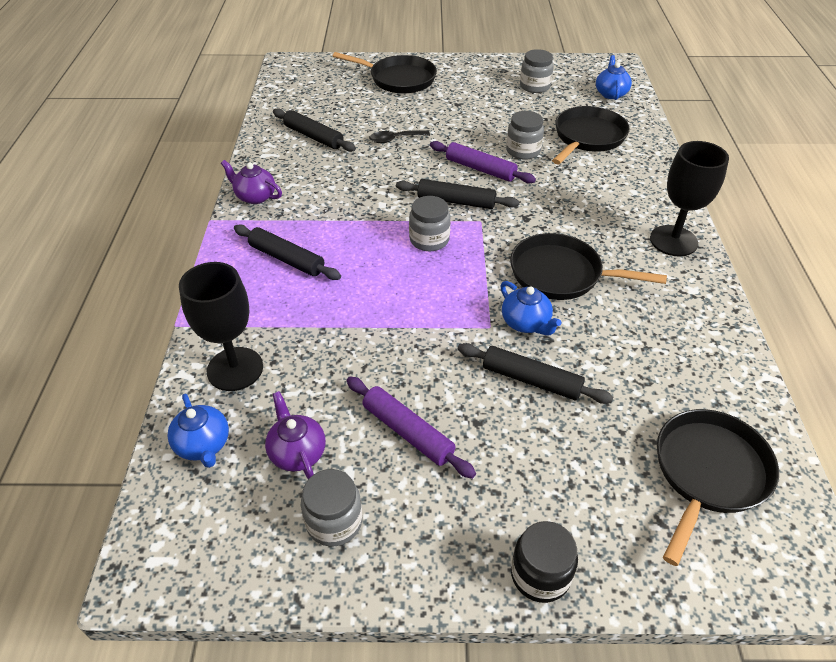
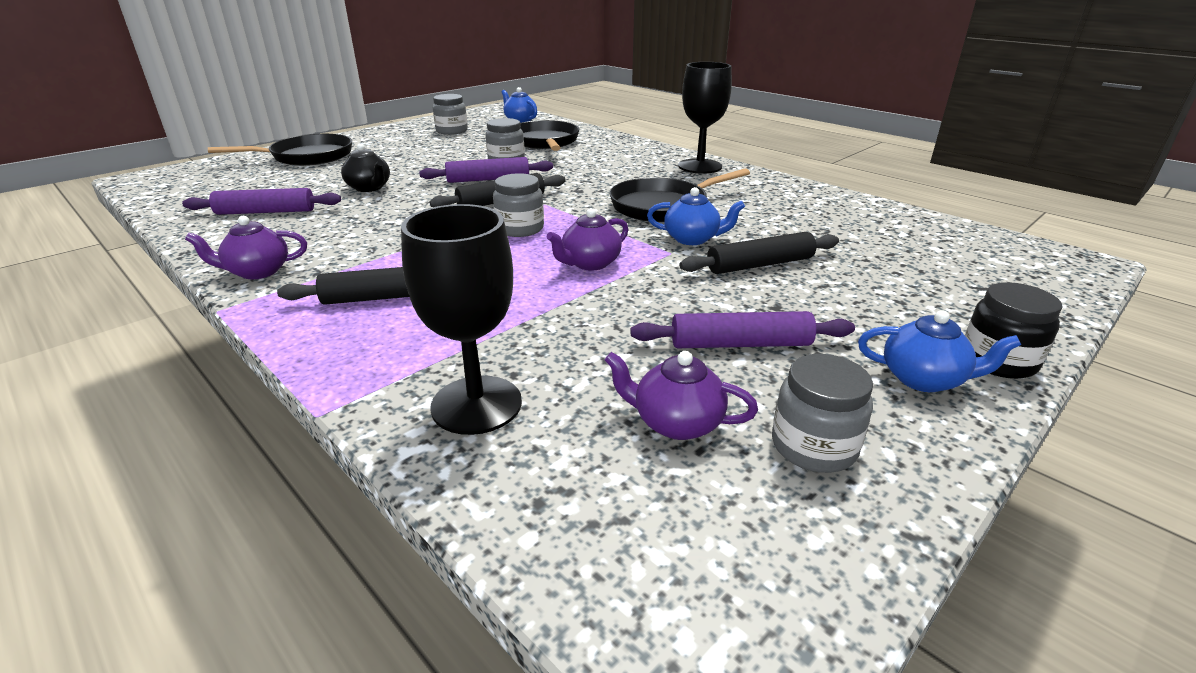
camera: 45 degrees left, 15 degrees down
(203, 445) = (558, 492): blue teapot -> blue teapot (923, 379)
(313, 137) = (266, 212): black rolling pin -> purple rolling pin
(394, 139) = (369, 188): black spoon -> black teapot
(424, 302) = (590, 263): none -> purple teapot
(708, 473) = (945, 251): black pan -> none

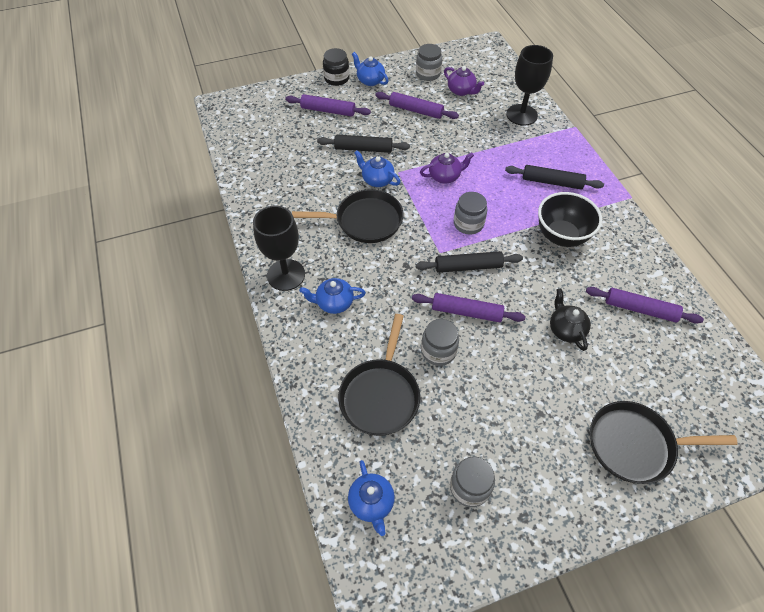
camera: 155 degrees left, 25 degrees up
(257, 272) = (622, 226): purple teapot -> none
(370, 244) = (561, 236): none -> black bowl
(631, 163) = (334, 303): none -> blue teapot
(902, 298) = (328, 111): none -> purple rolling pin

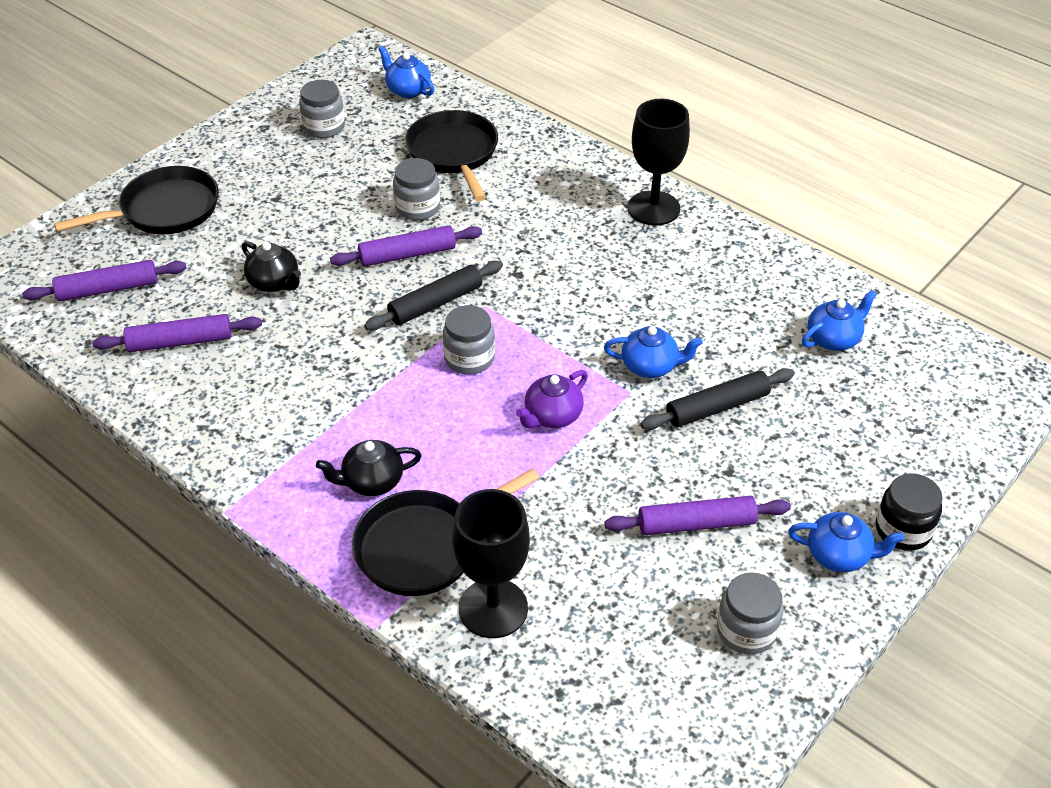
camera: 150 degrees right, 10 degrees down
(328, 111) = (843, 451): purple rolling pin -> purple rolling pin (108, 289)
(334, 303) = (571, 205): blue teapot -> blue teapot (833, 339)
(364, 221) = (616, 303): black pan -> black pan (424, 546)
(461, 91) = (647, 615): purple teapot -> none
(552, 182) = (372, 481): black rolling pin -> black teapot
(561, 236) = (322, 396): black bowl -> none

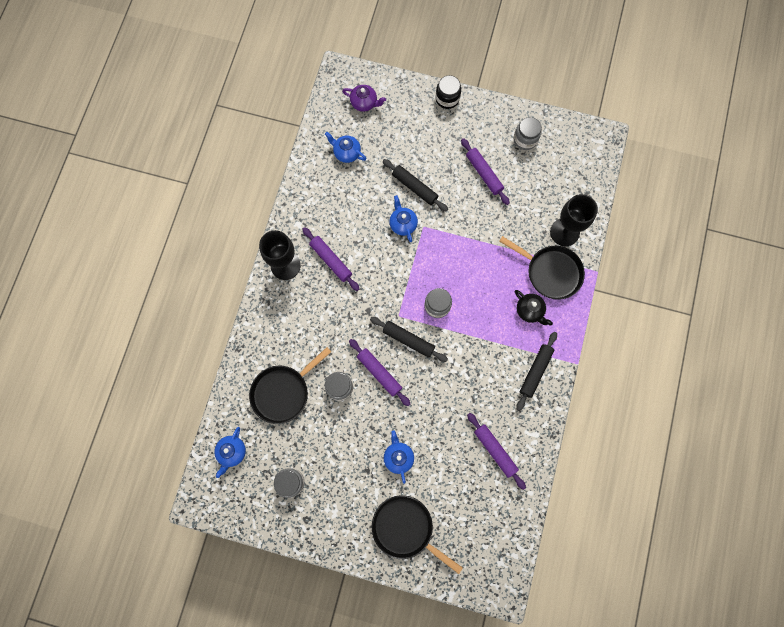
camera: 115 degrees left, 30 degrees up
(108, 289) = (479, 515): purple rolling pin -> purple rolling pin (331, 260)
(259, 444) = (535, 371): none -> black rolling pin
(274, 282) = (432, 429): black teapot -> none
(552, 416) = (454, 253): purple teapot -> purple teapot (364, 103)
(839, 555) = (472, 118): blue teapot -> blue teapot (398, 457)

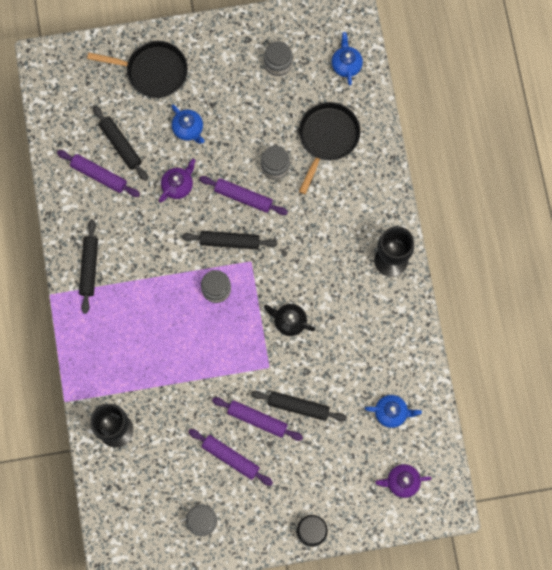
camera: 155 degrees right, 0 degrees up
(331, 260) = (347, 286): purple rolling pin -> purple rolling pin (257, 419)
(403, 224) = (292, 360): blue teapot -> none
(430, 409) = (178, 185): none -> purple teapot
(464, 470) = (120, 145): none -> black rolling pin
(529, 311) = (119, 327): black teapot -> black teapot (289, 321)
(550, 272) = (114, 378): black pan -> none

